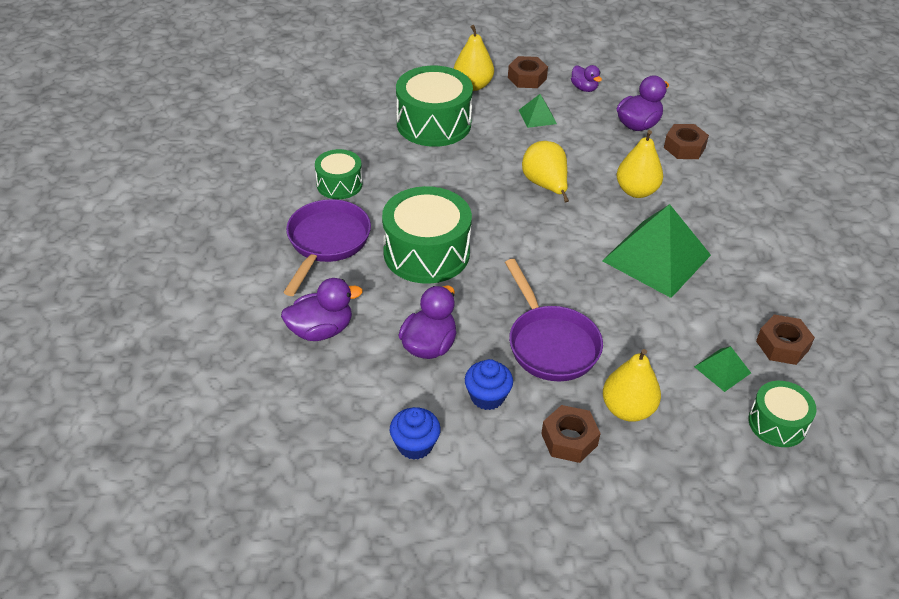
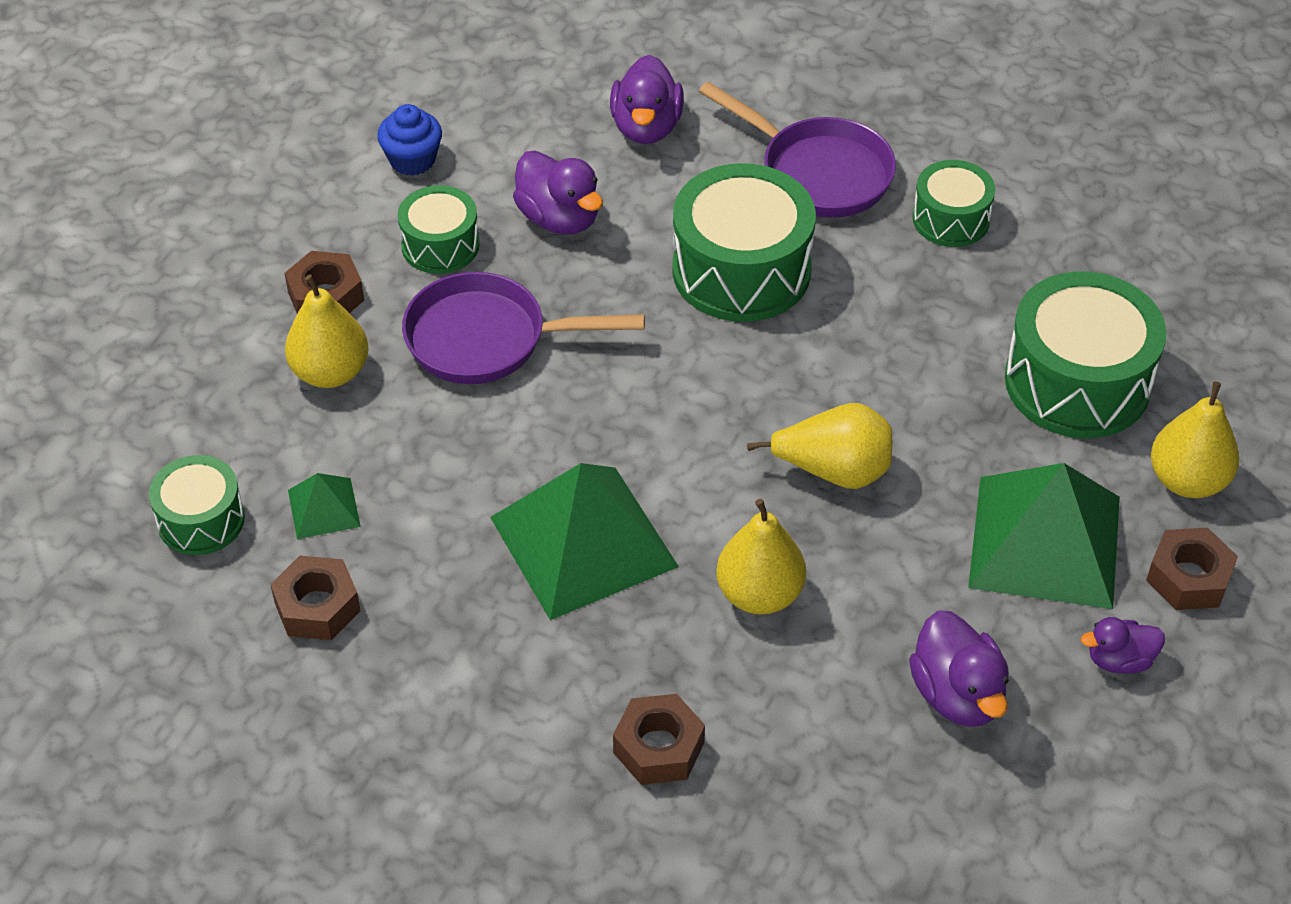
camera: 115 degrees right, 5 degrees up
(487, 397) = (440, 245): blue cupcake -> green drum
(537, 116) = (1045, 541): green pyramid -> green pyramid, size x2.20
(684, 147) = (852, 737): brown nut -> brown nut (659, 748)

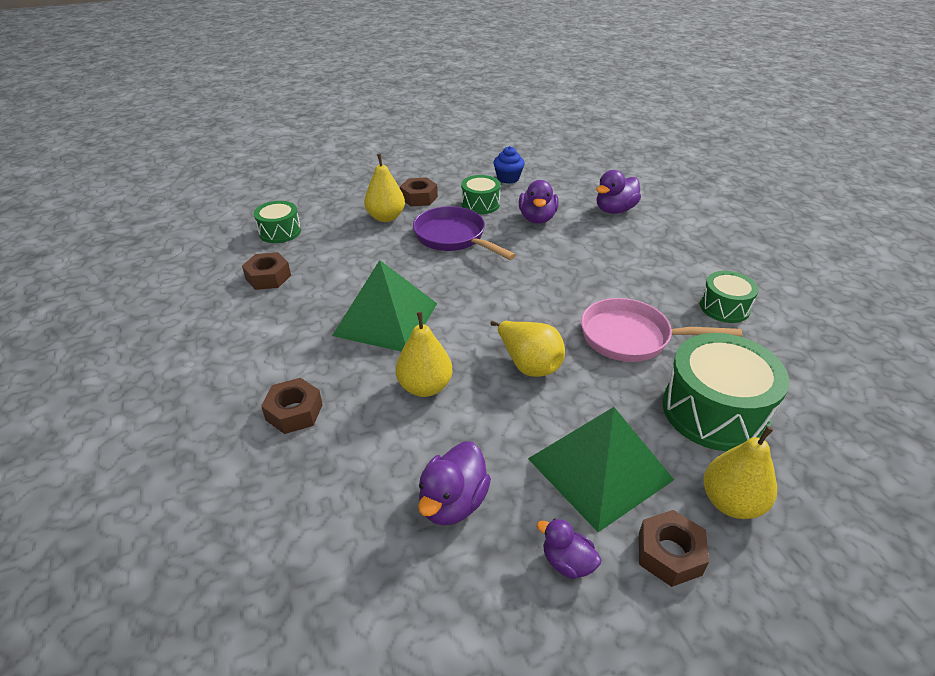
camera: 45 degrees right, 10 degrees down
(324, 508) = (319, 251): green pyramid -> none
(741, 270) = (590, 271): green drum -> none
(818, 172) = (675, 259): purple pan -> none
(900, 343) = (632, 337): none -> pink pan

